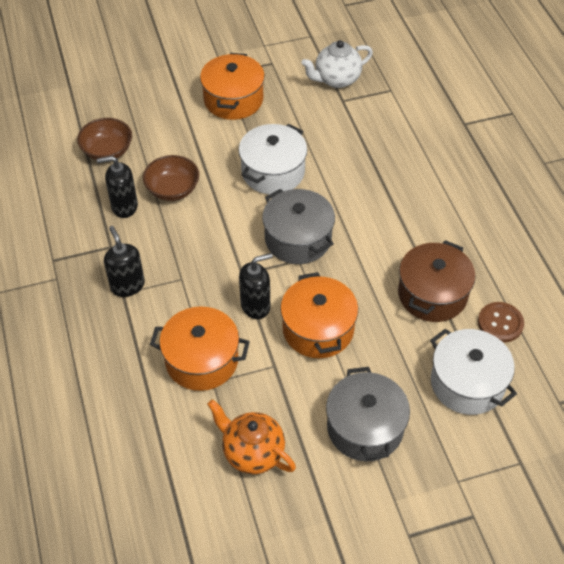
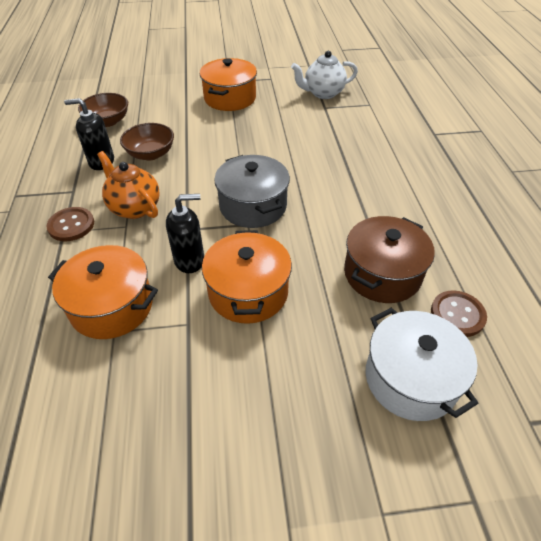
camera: 10 degrees right, 5 degrees down
(127, 285) = (71, 225): black soap dispenser -> brown button
(252, 452) = (125, 423): orange teapot -> orange teapot (134, 208)
(273, 172) = (246, 151): white pot -> none
(365, 428) = (273, 415): grey pot -> none

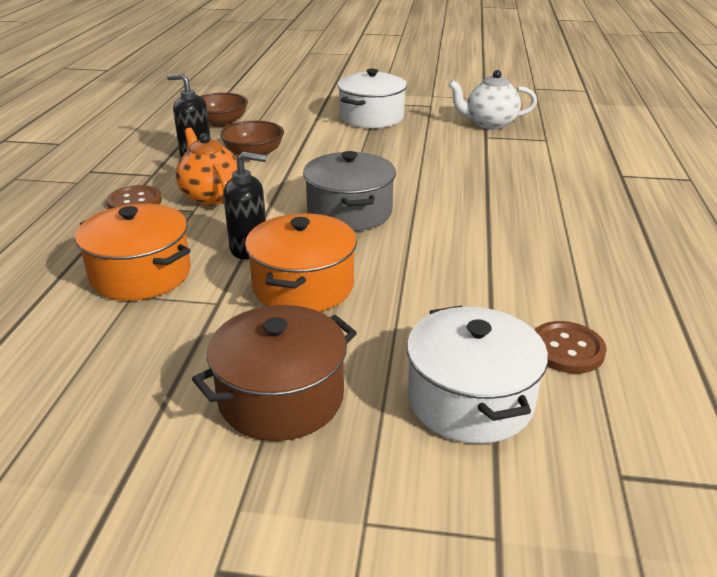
camera: 15 degrees right, 15 degrees down
(230, 98) = (371, 117): orange pot -> white pot
(382, 274) = (482, 295): brown pot -> brown pot (281, 397)

